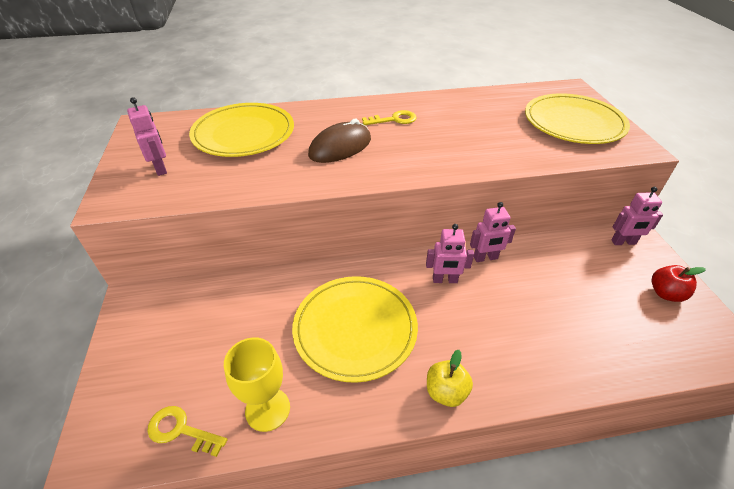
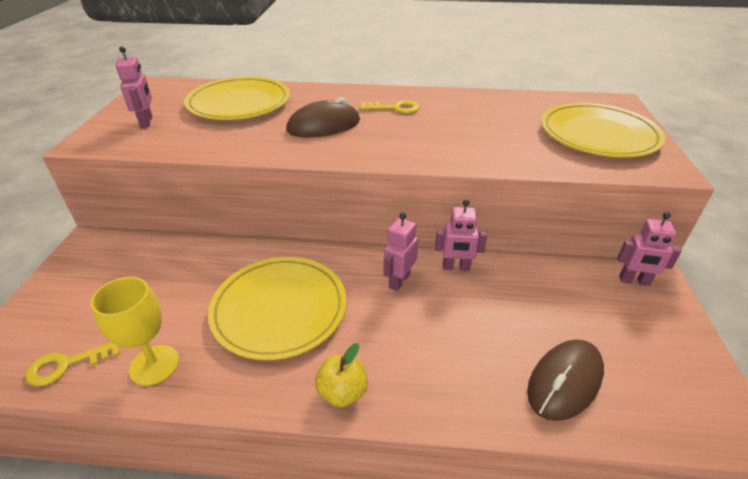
camera: 15 degrees right, 5 degrees down
(181, 430) = (67, 364): yellow key -> yellow key turned 60 degrees counterclockwise
(445, 280) = (399, 281): pink robot -> pink robot turned 105 degrees clockwise
(609, 339) = (564, 381): none -> brown mouse
(665, 293) = (664, 347): red apple -> none

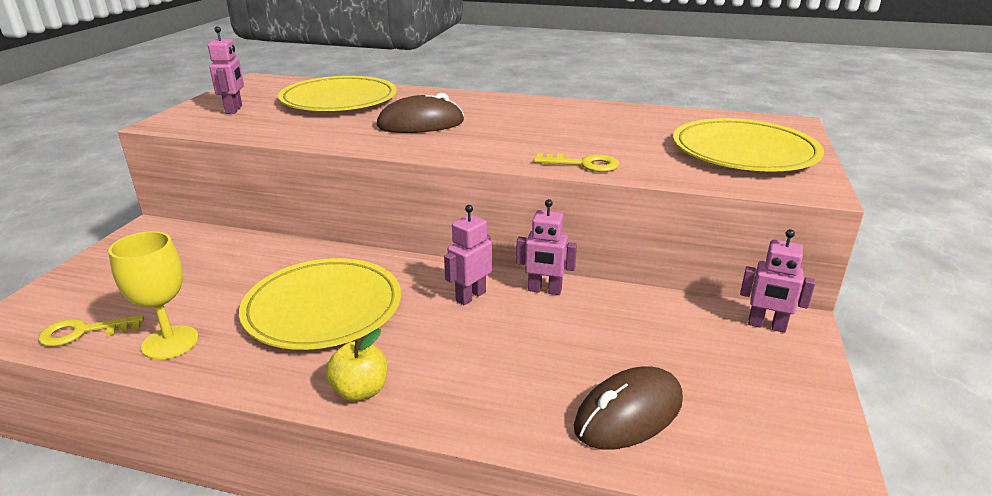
camera: 10 degrees right, 10 degrees down
(394, 108) = (510, 114): yellow key -> yellow key (583, 164)

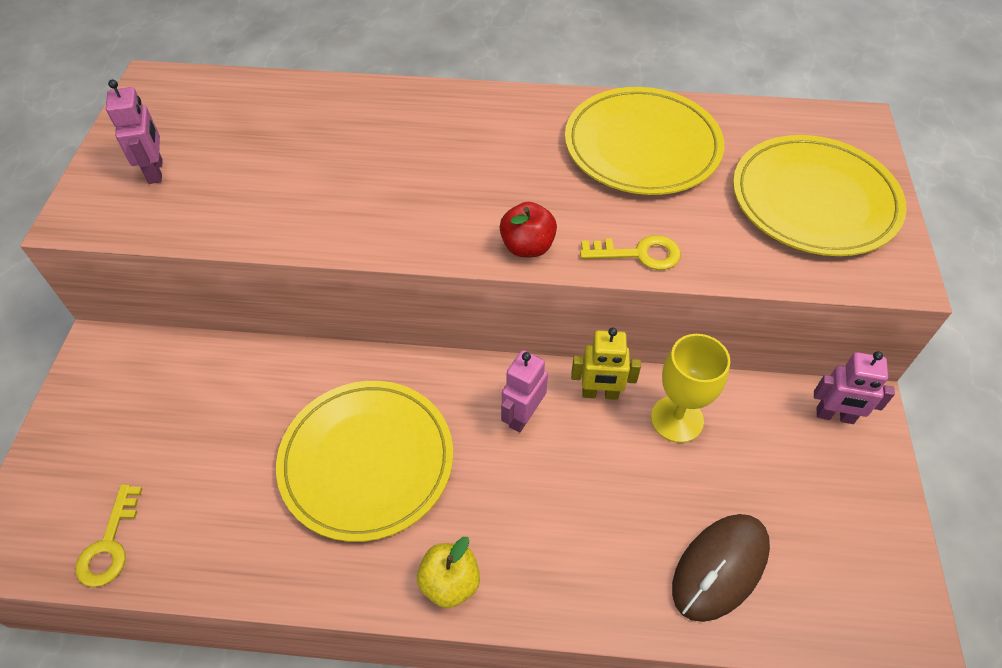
camera: 10 degrees left, 25 degrees up
(83, 332) = (110, 544): yellow key -> yellow key turned 60 degrees counterclockwise
(170, 342) = (217, 544): yellow goblet -> yellow goblet (677, 419)
(339, 100) = (288, 128): yellow plate -> yellow plate (642, 146)
(420, 124) = (416, 180): brown mouse -> none
(492, 155) = (527, 247): none -> red apple
(544, 290) = (600, 393): pink robot -> yellow robot

